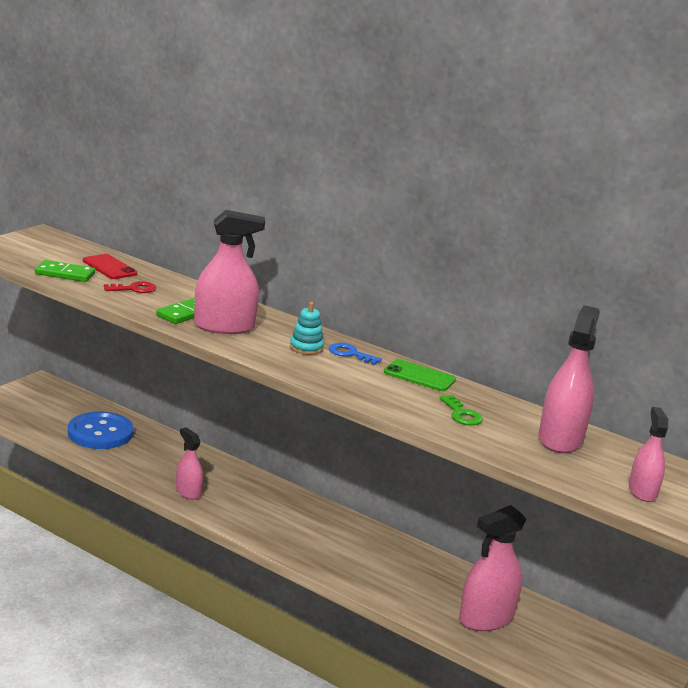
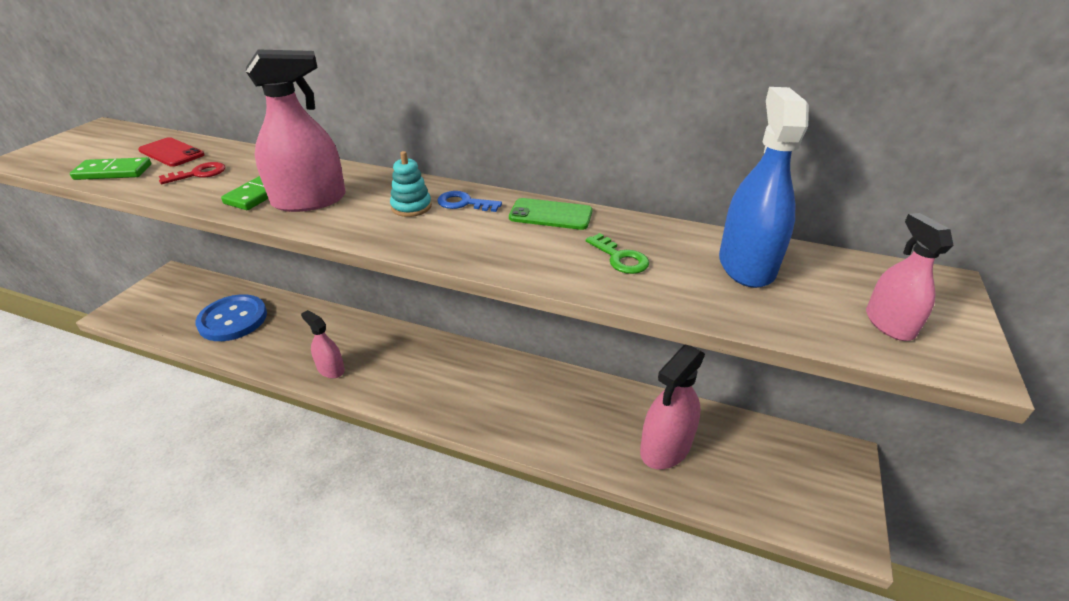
camera: 10 degrees left, 15 degrees up
(560, 439) = (746, 265): pink spray bottle -> blue spray bottle

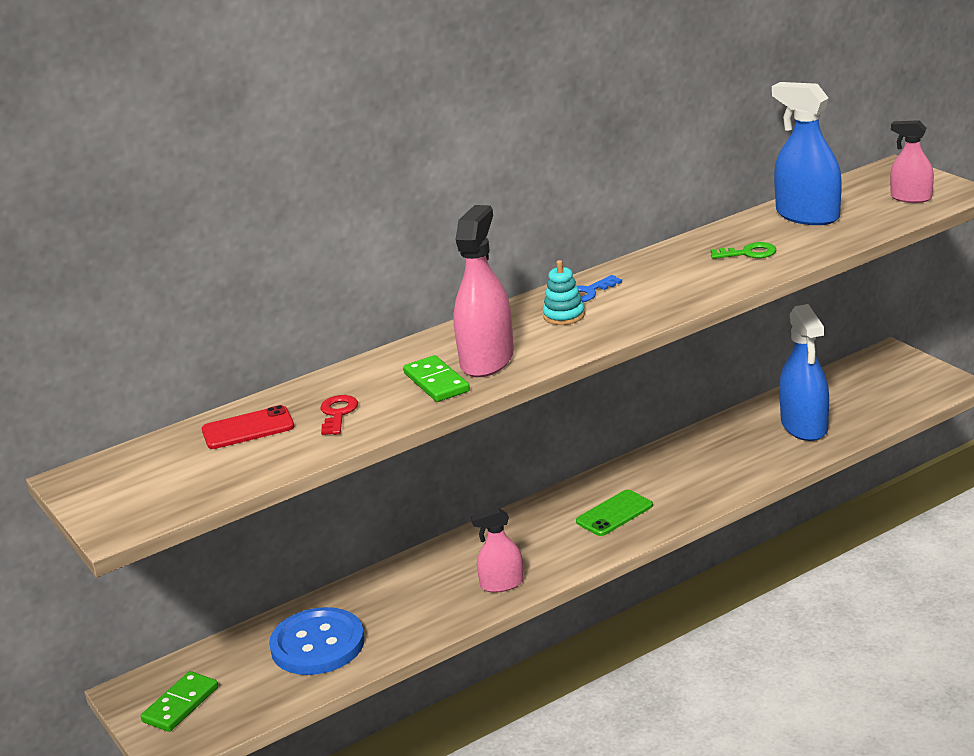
camera: 50 degrees left, 10 degrees down
(113, 172) = (258, 464): green domino -> green domino (181, 704)
(550, 215) = (654, 262): green phone -> green phone (614, 513)
(665, 447) = (804, 426): pink spray bottle -> blue spray bottle

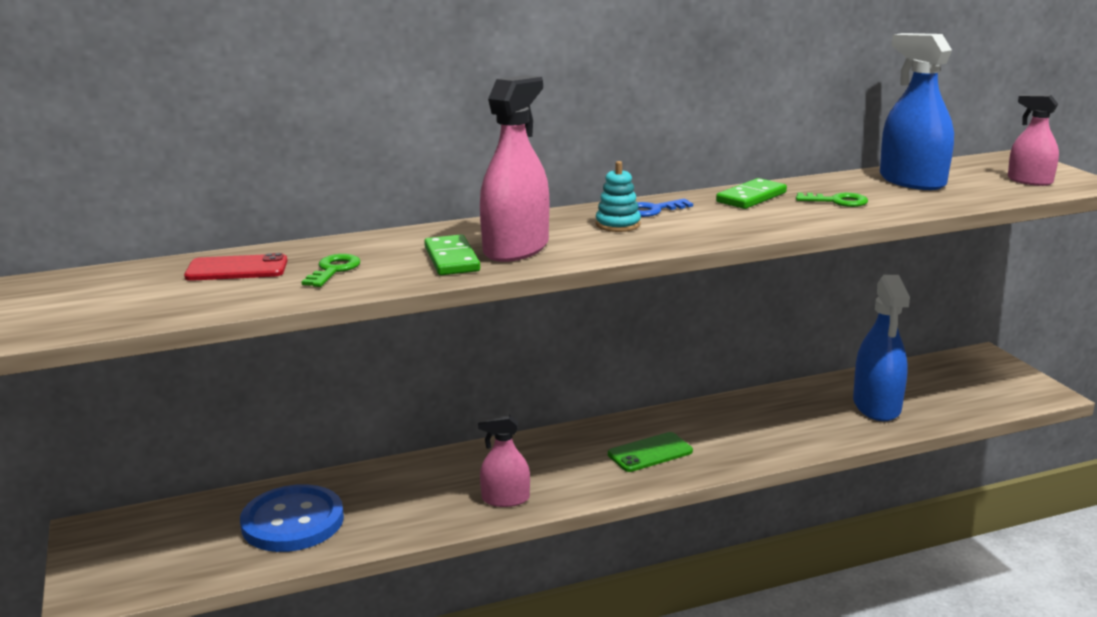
camera: 10 degrees right, 5 degrees down
(181, 704) = (126, 553): green domino -> green domino (751, 197)
(338, 413) = (333, 270): red key -> green key

